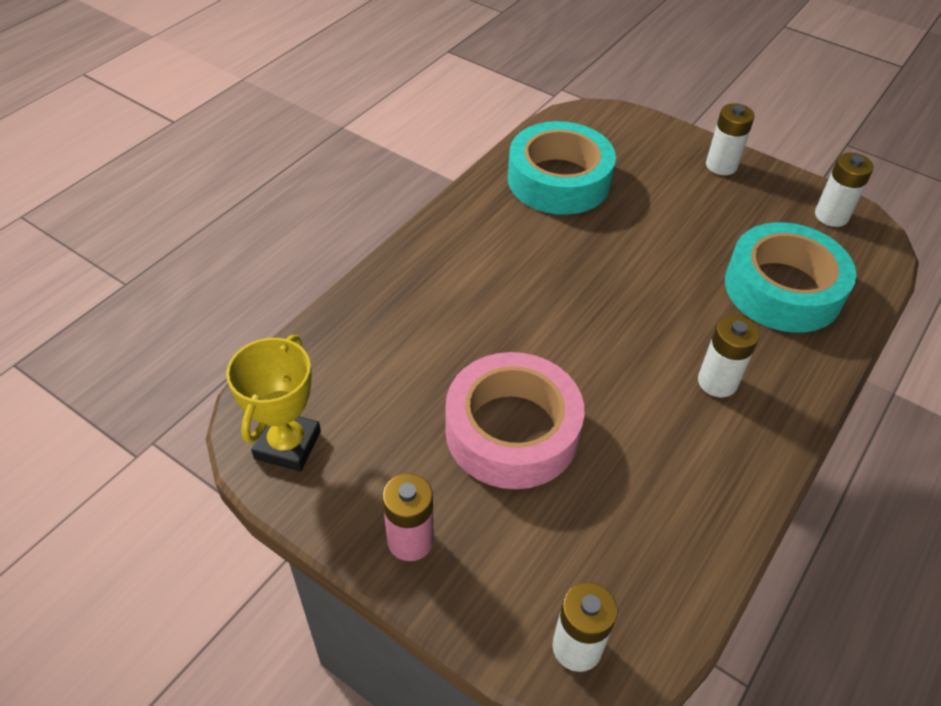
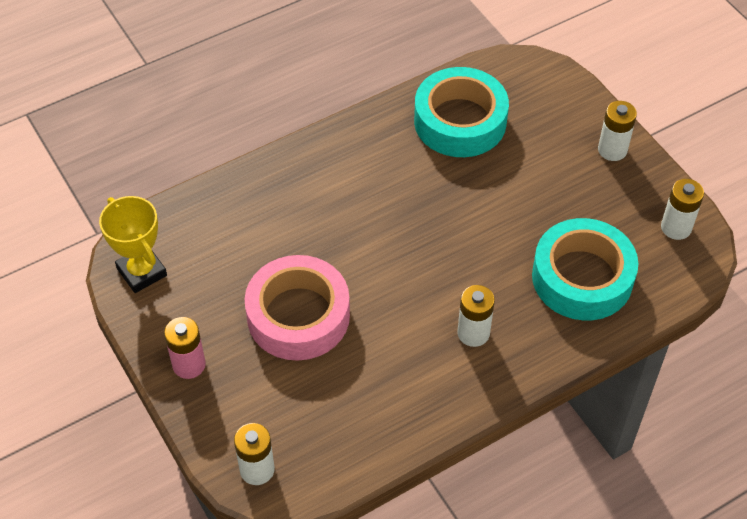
camera: 25 degrees right, 5 degrees up
(288, 445) = (142, 272): yellow trophy -> yellow trophy turned 75 degrees counterclockwise

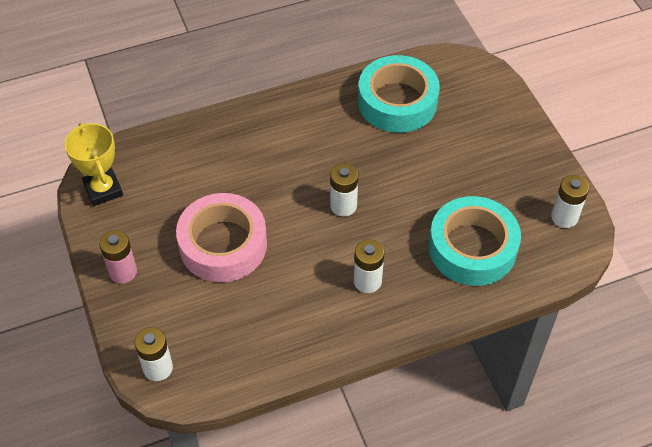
camera: 10 degrees right, 0 degrees up
(612, 150) = (523, 143): white battery -> white battery (343, 206)

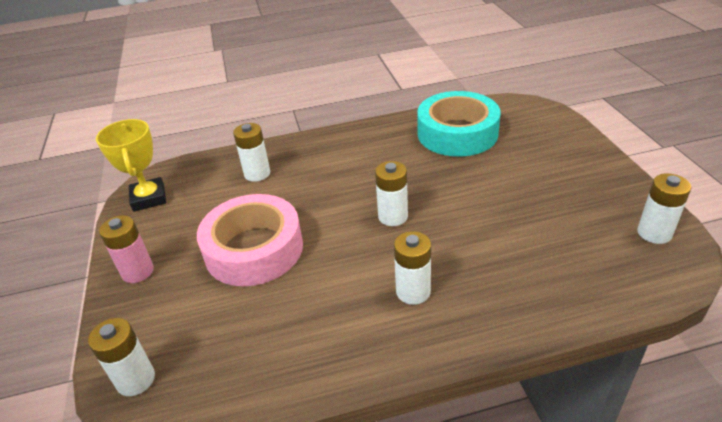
camera: 10 degrees right, 15 degrees down
(204, 157) = (257, 174): none -> white battery
(472, 248) = (543, 261): turquoise tape -> none

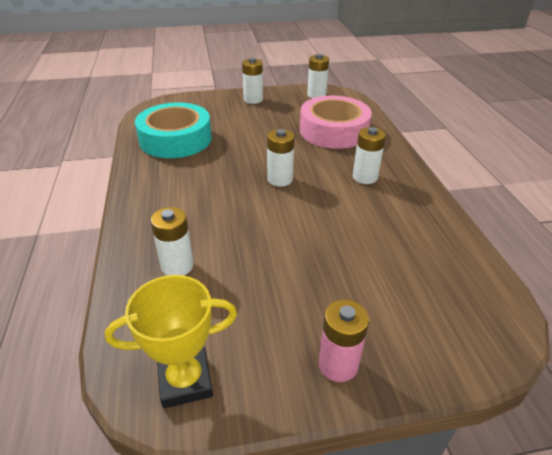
camera: 90 degrees left, 0 degrees up
(136, 380) = (484, 336): white battery -> white battery (253, 99)
(254, 249) = (310, 262): pink tape -> pink tape (333, 131)

